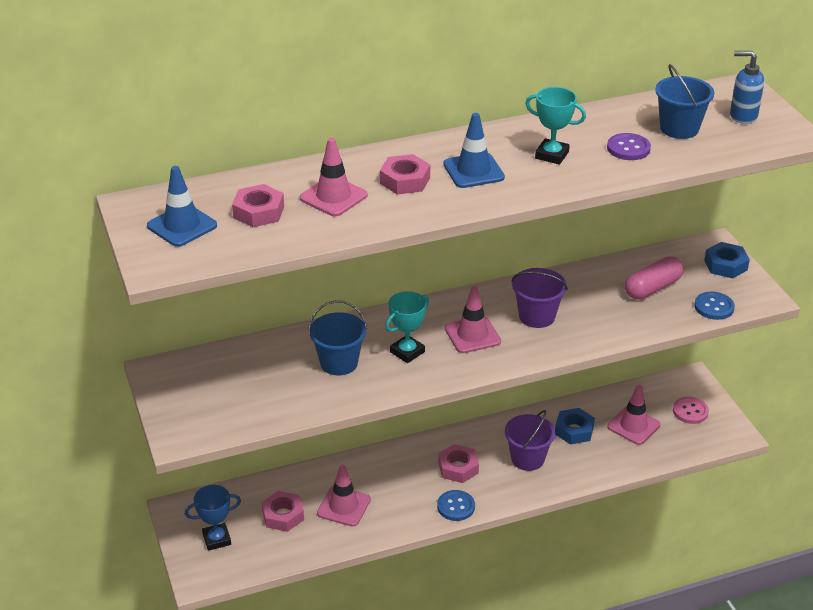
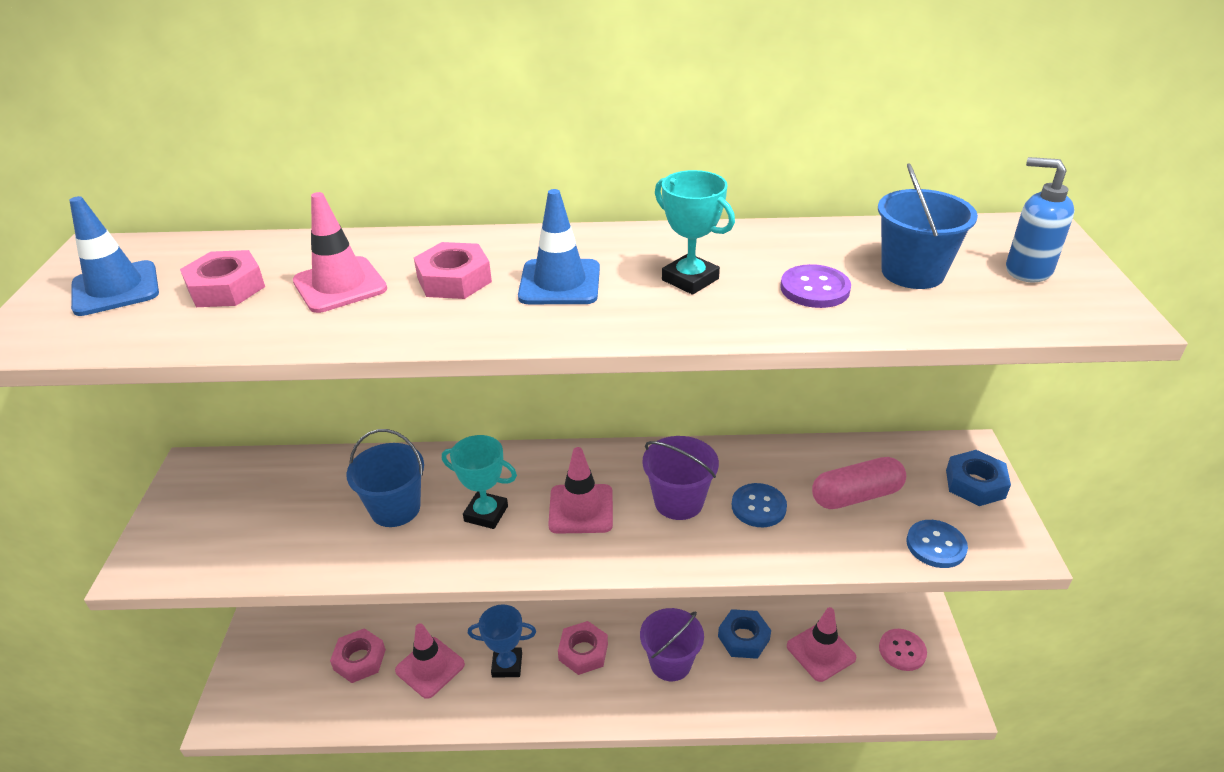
camera: 20 degrees right, 0 degrees up
(217, 539) = (274, 670): blue trophy -> blue trophy (507, 665)
(407, 352) = (486, 514): turquoise trophy -> turquoise trophy turned 45 degrees clockwise
(456, 506) = (555, 707): blue button -> blue button (758, 507)

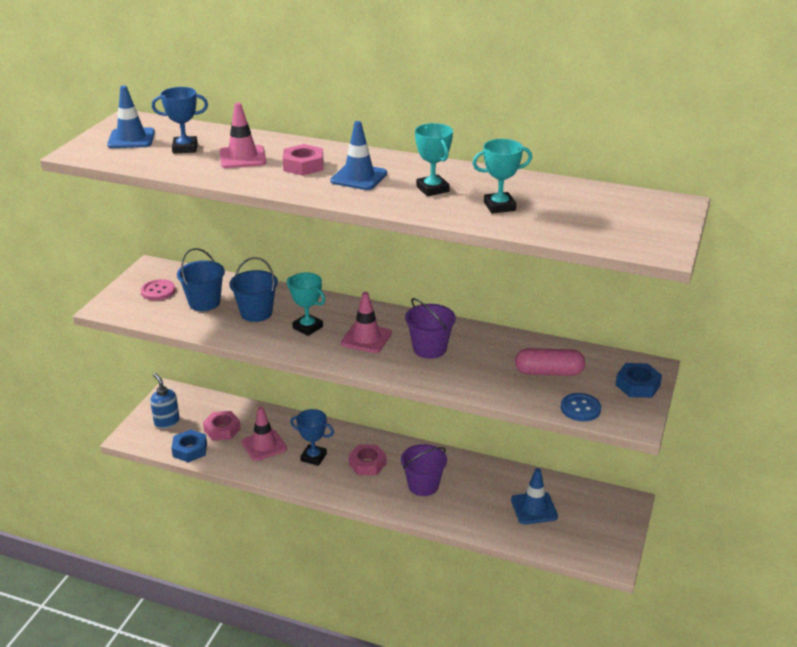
camera: 20 degrees right, 5 degrees down
(226, 288) = (185, 148): pink nut -> blue trophy
(743, 638) = (483, 486): blue nut -> blue nut (190, 450)
(758, 507) = (479, 363): blue button -> none
(814, 289) = (499, 206): purple button -> turquoise trophy
(821, 652) = (534, 508): pink traffic cone -> blue traffic cone
(902, 651) = (595, 524): pink button -> pink button (158, 291)
(912, 272) = (567, 210): blue bucket -> blue bucket (204, 302)
(1027, 270) = (639, 221): blue soap dispenser -> blue soap dispenser (166, 422)

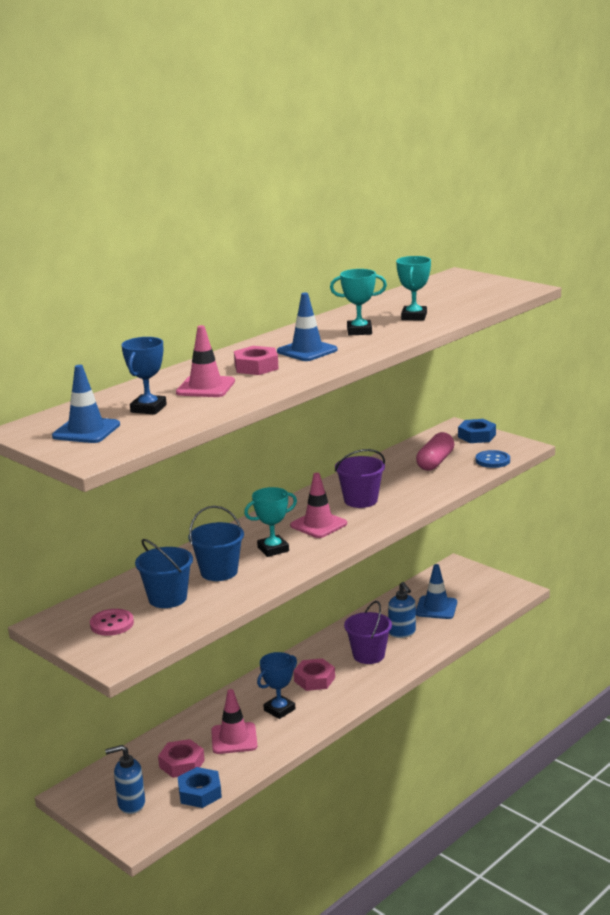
camera: 65 degrees left, 10 degrees down
(474, 497) = (402, 633): none -> blue soap dispenser

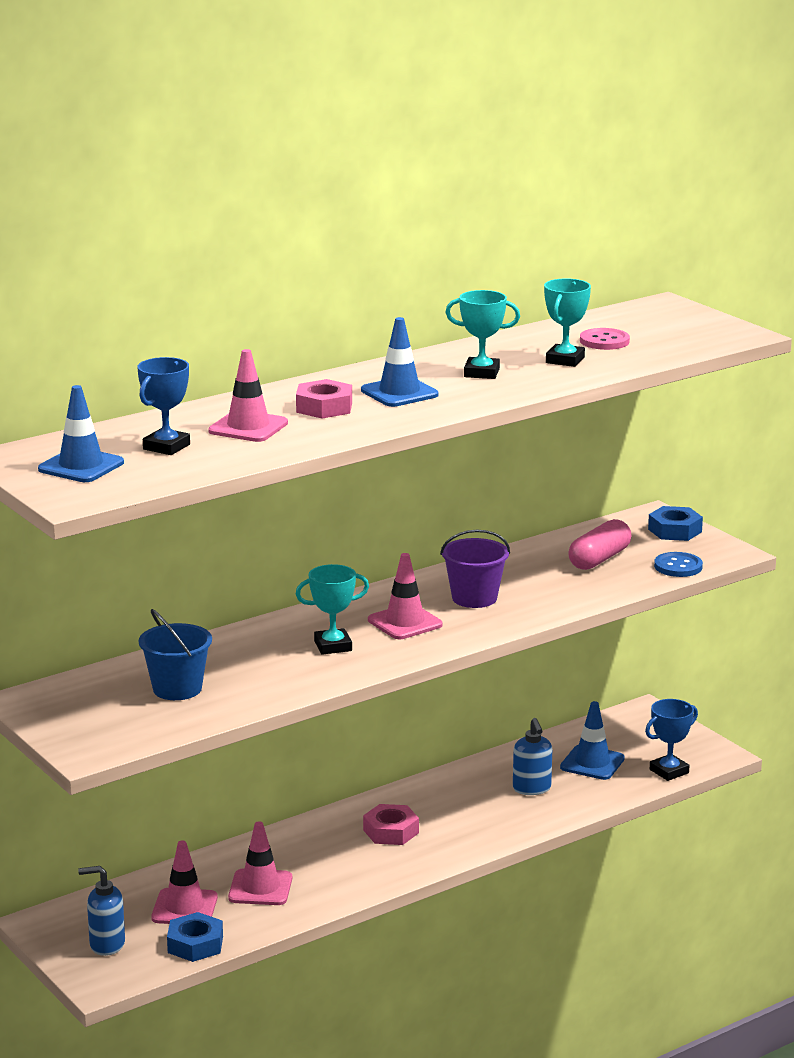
camera: 10 degrees right, 0 degrees up
(112, 624) = (99, 710): pink button -> pink button (604, 341)
(182, 763) = (184, 908): pink nut -> pink traffic cone
(219, 572) = (253, 665): blue bucket -> none
(279, 710) = (331, 862): blue trophy -> blue trophy (669, 771)
(368, 655) = (474, 811): purple bucket -> none

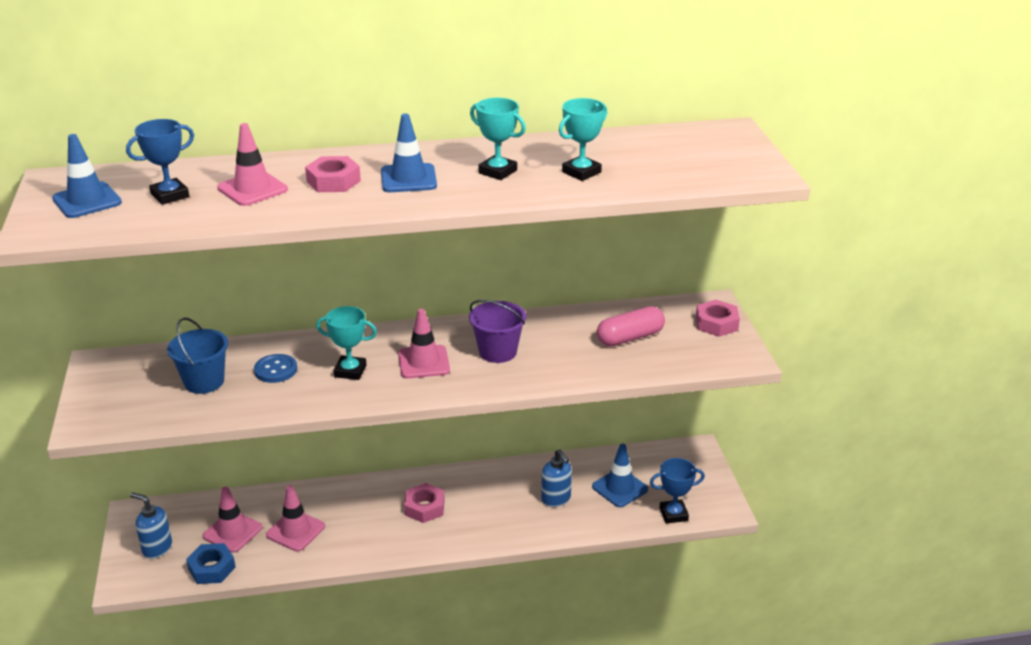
camera: 25 degrees right, 10 degrees up
(532, 789) = (556, 499): blue soap dispenser -> blue soap dispenser turned 45 degrees counterclockwise
(604, 341) = (637, 159): pink button -> none
(674, 530) = (716, 323): blue nut -> pink nut
(678, 566) = (688, 362): blue button -> blue button (276, 370)

